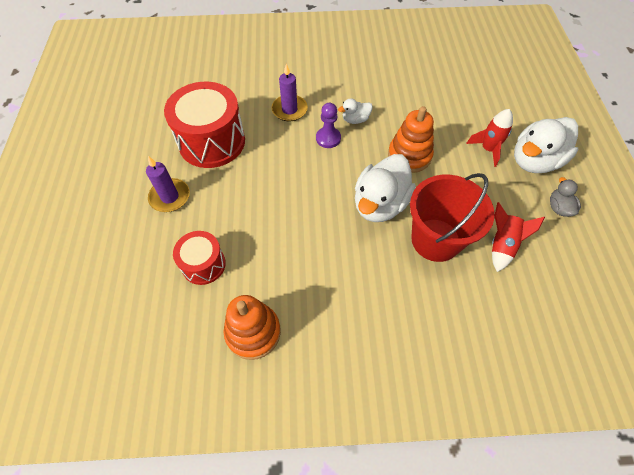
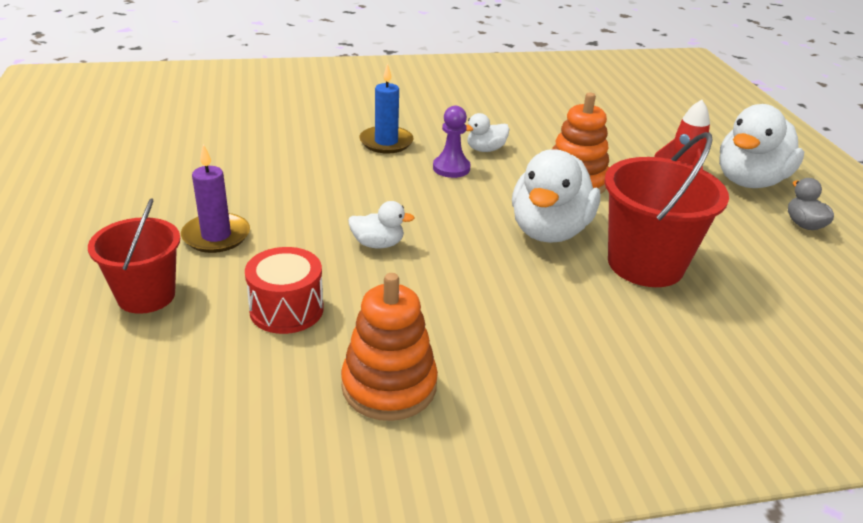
camera: 10 degrees left, 25 degrees down
(125, 247) = (146, 296): none -> red bucket
(212, 141) = (274, 176): red drum -> none
(267, 210) = (378, 244): none -> white duck
(289, 110) = (386, 142): purple candle -> blue candle
(502, 245) = (743, 265): red rocket -> none

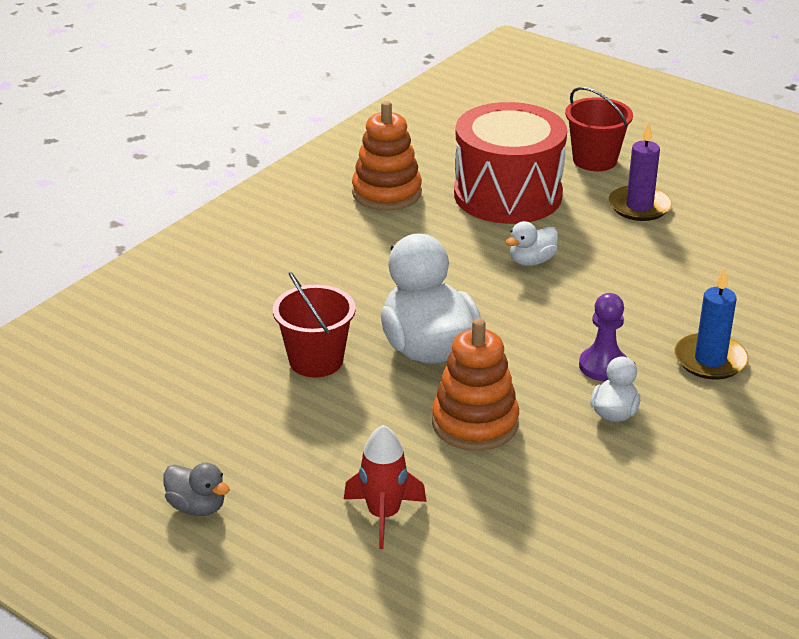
camera: 140 degrees right, 0 degrees up
(286, 309) = (507, 195): red drum -> red drum, size x1.81
(645, 264) = (316, 361): red bucket -> red bucket, size x0.66
(749, 181) = (296, 551): white duck -> none

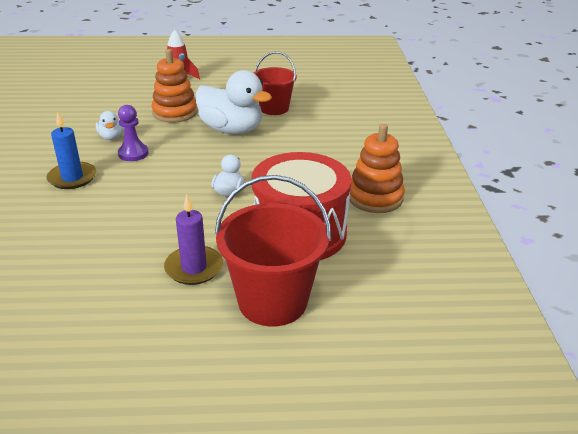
camera: 140 degrees right, 0 degrees up
(197, 507) = (247, 62): grey duck -> none
(594, 160) = (272, 301): red bucket -> red bucket, size x1.52

